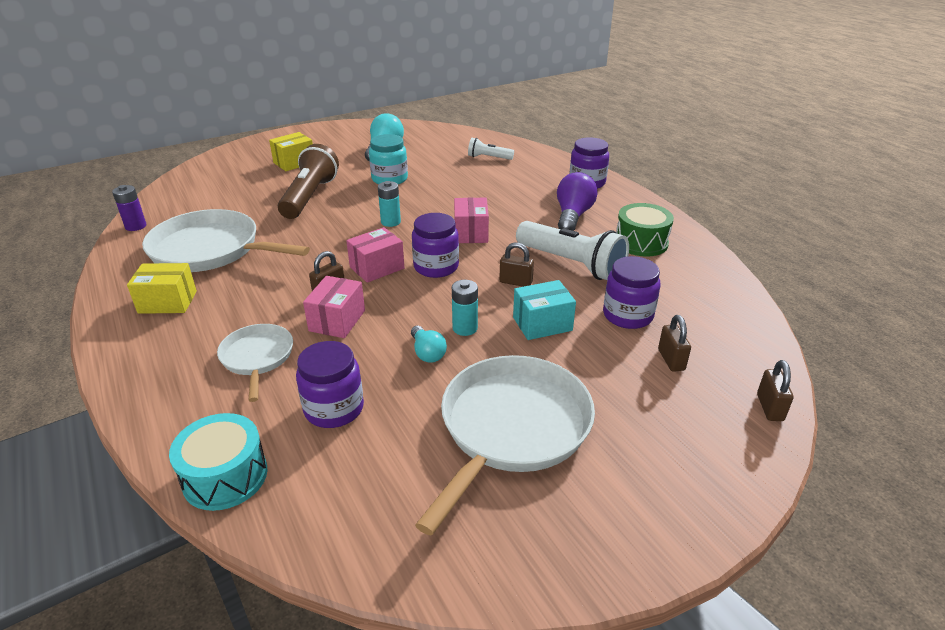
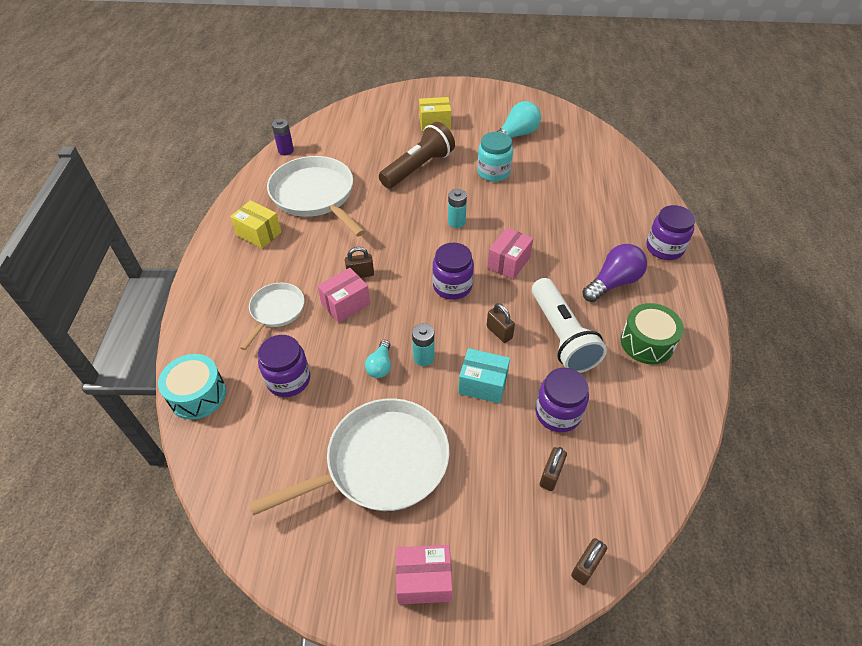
camera: 35 degrees right, 15 degrees up
(377, 268) = (409, 266): pink box -> pink box (424, 580)
(488, 158) = (599, 179): white flashlight -> none

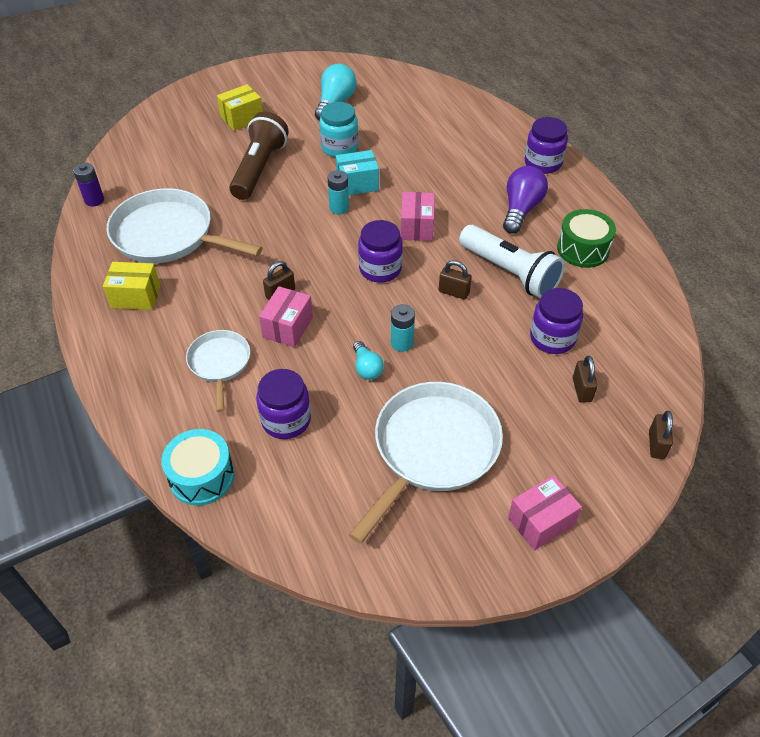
camera: 30 degrees left, 0 degrees up
(483, 384) = (472, 343): turquoise box -> turquoise box (357, 184)

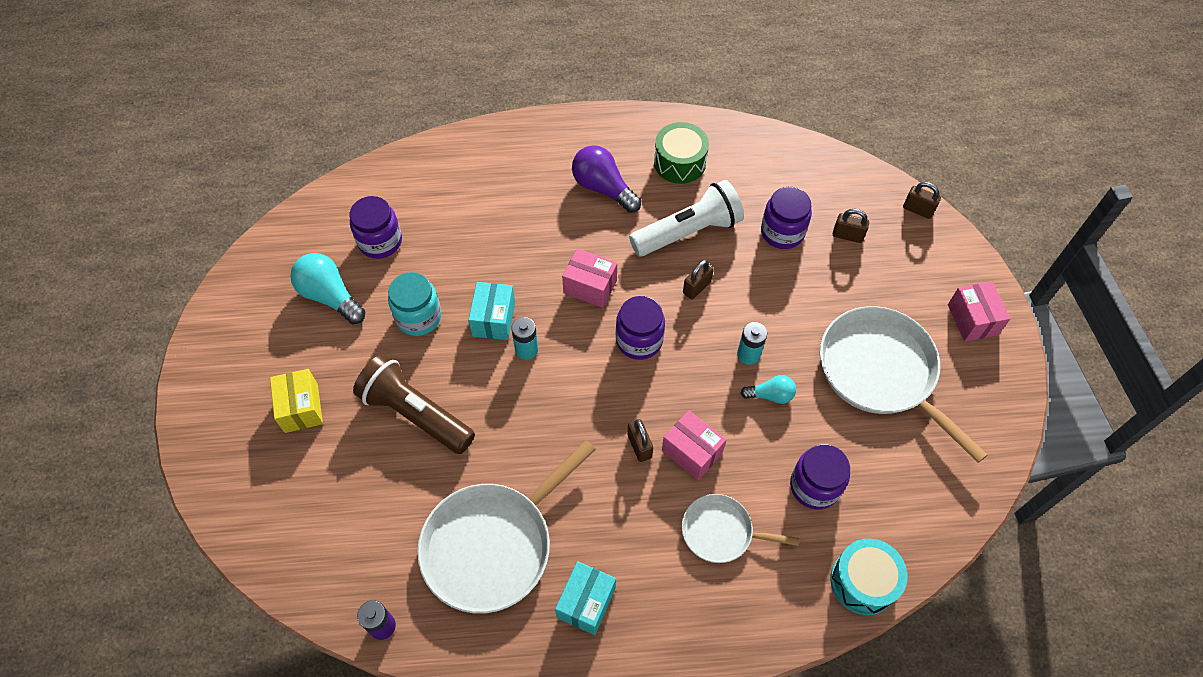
camera: 70 degrees left, 10 degrees up
(136, 296) = (586, 602): yellow box -> turquoise box
(543, 163) = (541, 142): purple jar -> purple jar (380, 241)

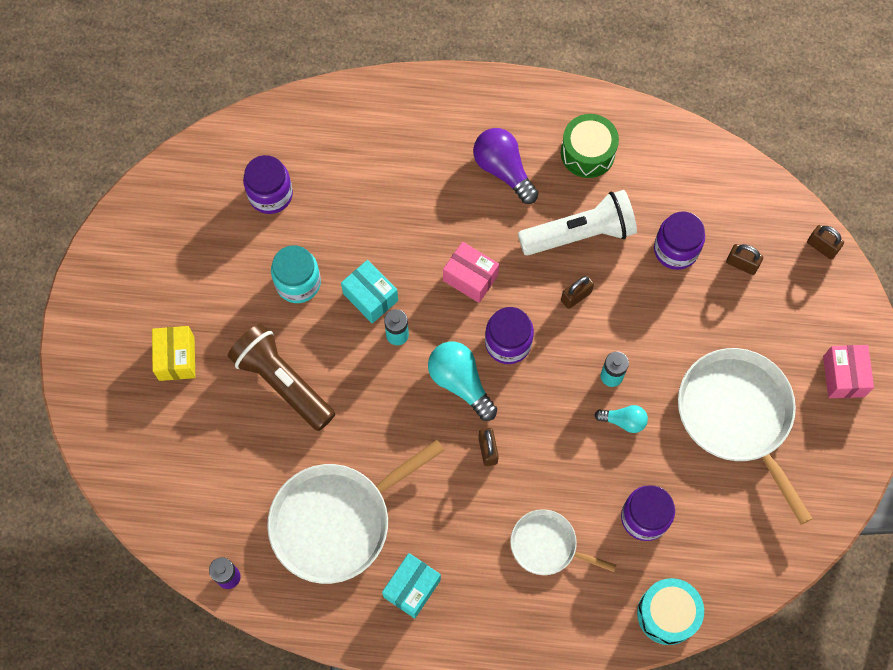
camera: 10 degrees right, 10 degrees up
(330, 296) = (215, 246): turquoise light bulb -> turquoise light bulb (460, 382)
(494, 319) = (370, 297): turquoise box -> turquoise box turned 60 degrees counterclockwise
(692, 452) = (536, 464): pink box -> none

